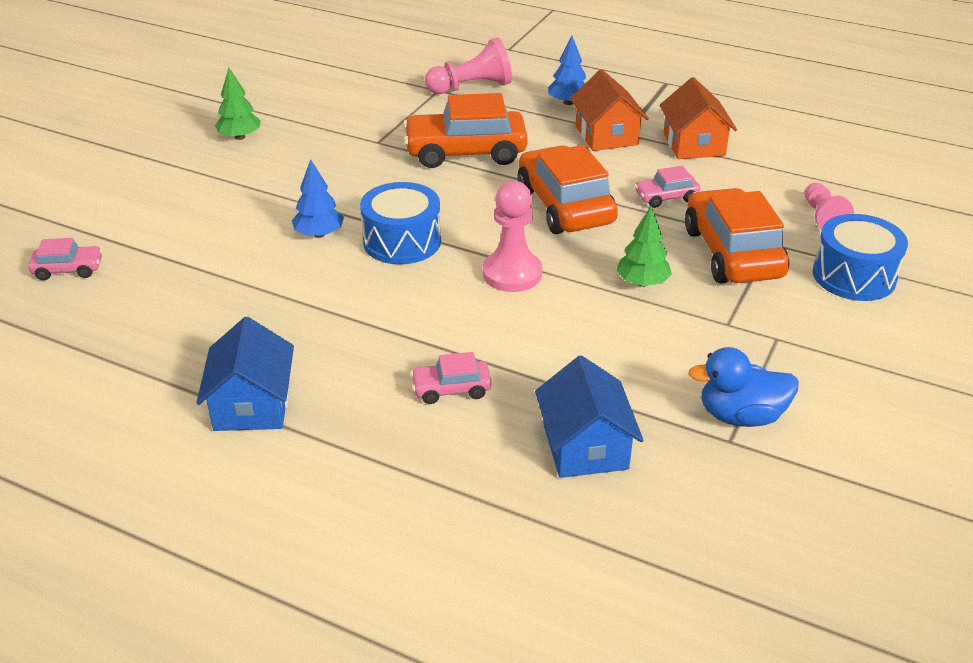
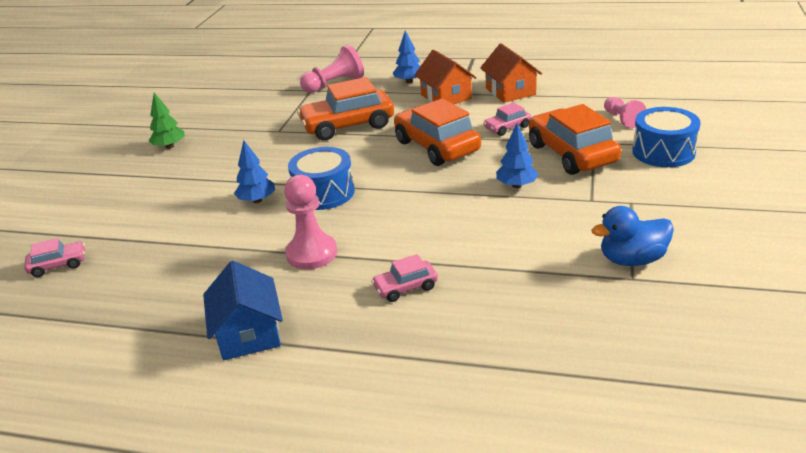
camera: 10 degrees left, 5 degrees down
(512, 274) = (417, 198): pink pawn -> pink pawn (312, 253)
(585, 446) = (527, 306): blue house -> none
(642, 282) = (516, 185): green tree -> blue tree

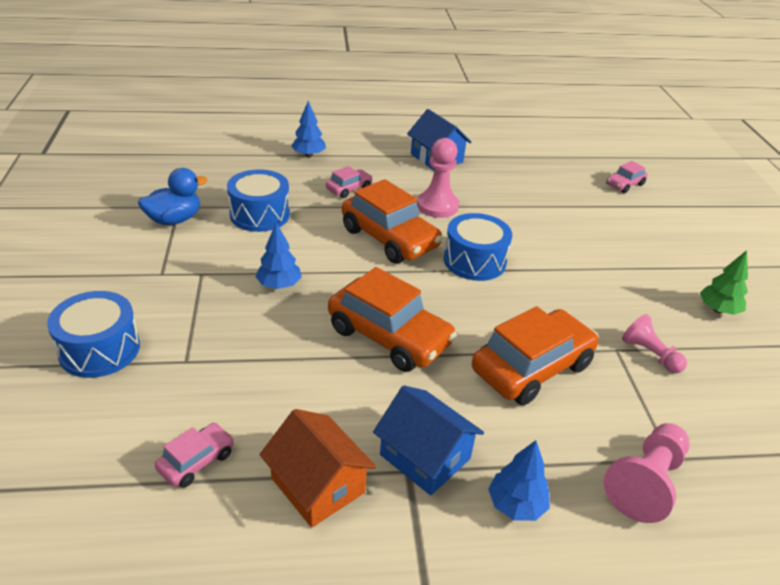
camera: 155 degrees right, 5 degrees up
(257, 200) = (532, 248): blue tree -> blue tree (308, 155)
(446, 97) = (425, 457): orange house -> blue house
(507, 127) = (306, 382): pink car -> pink car (196, 461)
(528, 258) = (260, 214): none -> blue drum
(571, 154) = (217, 337): orange car -> orange car (389, 238)
(622, 119) = (136, 416): pink pawn -> pink pawn (650, 354)

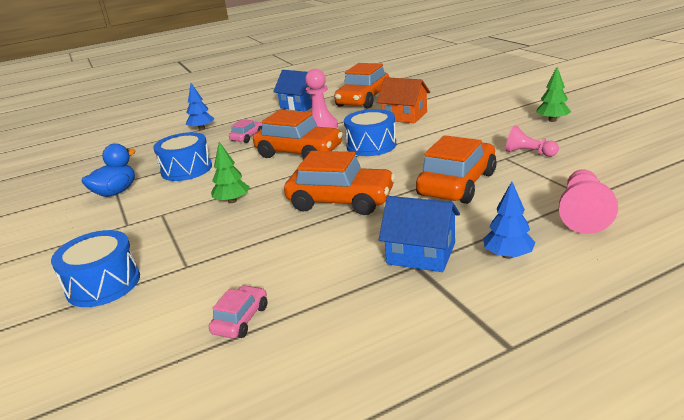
camera: 15 degrees left, 10 degrees down
(279, 285) = (232, 201): blue tree -> green tree
(318, 485) = (353, 297): orange house -> orange house (404, 116)
(512, 178) = (363, 100): none -> orange car
(624, 184) = (441, 82): pink car -> none

